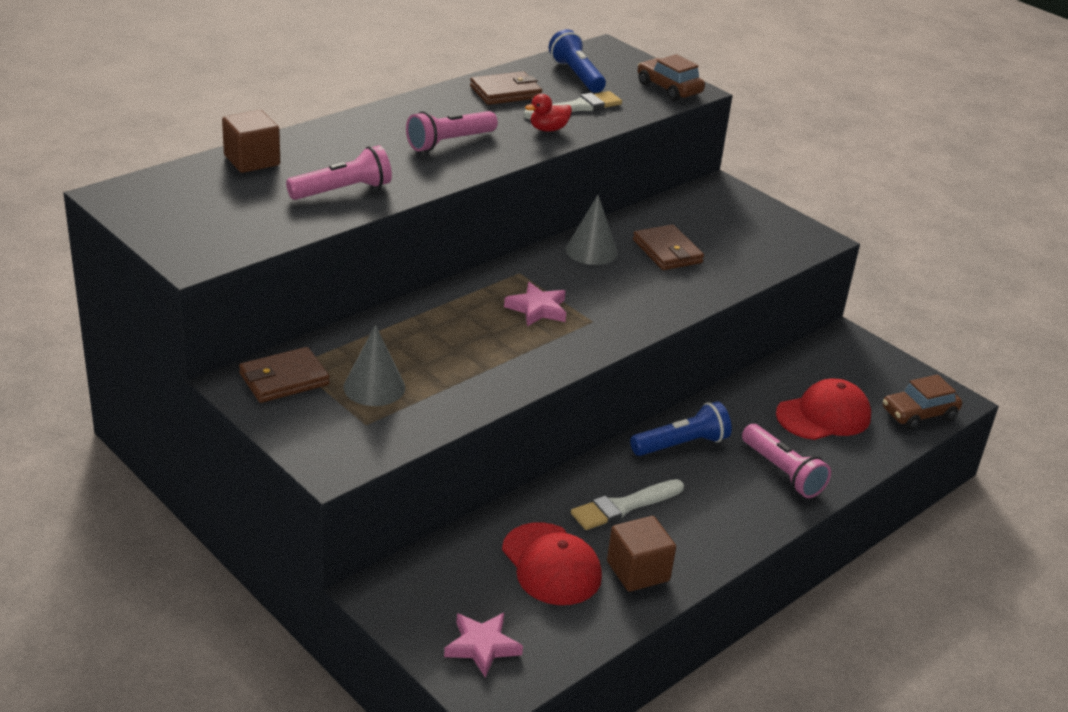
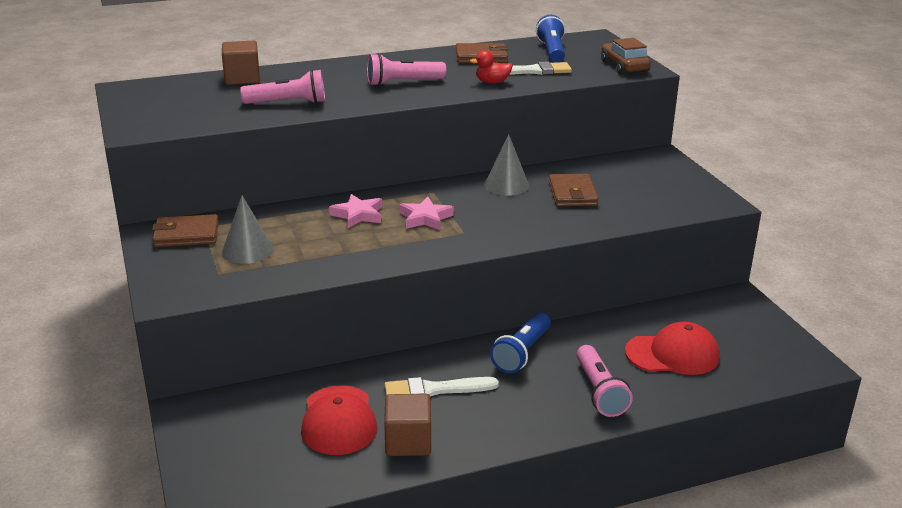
camera: 25 degrees right, 5 degrees down
(482, 646) = (233, 469): pink star -> pink star (358, 215)
(681, 444) = (522, 353): blue flashlight -> blue flashlight turned 120 degrees clockwise
(919, 414) = (770, 370): brown car -> none

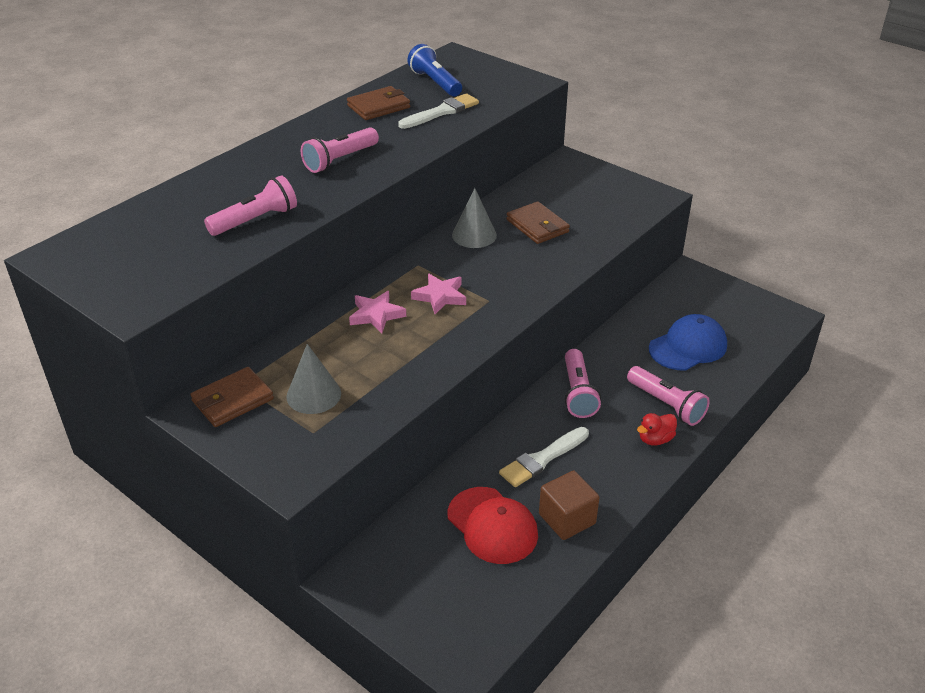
camera: 30 degrees left, 10 degrees up
(242, 79) = (170, 203): brown cube -> none
(492, 82) = (422, 135): red duck -> red duck (655, 439)
(522, 353) = (578, 393): blue flashlight -> pink flashlight
(624, 66) = (514, 83): brown car -> none
(672, 354) = (688, 347): red cap -> blue cap

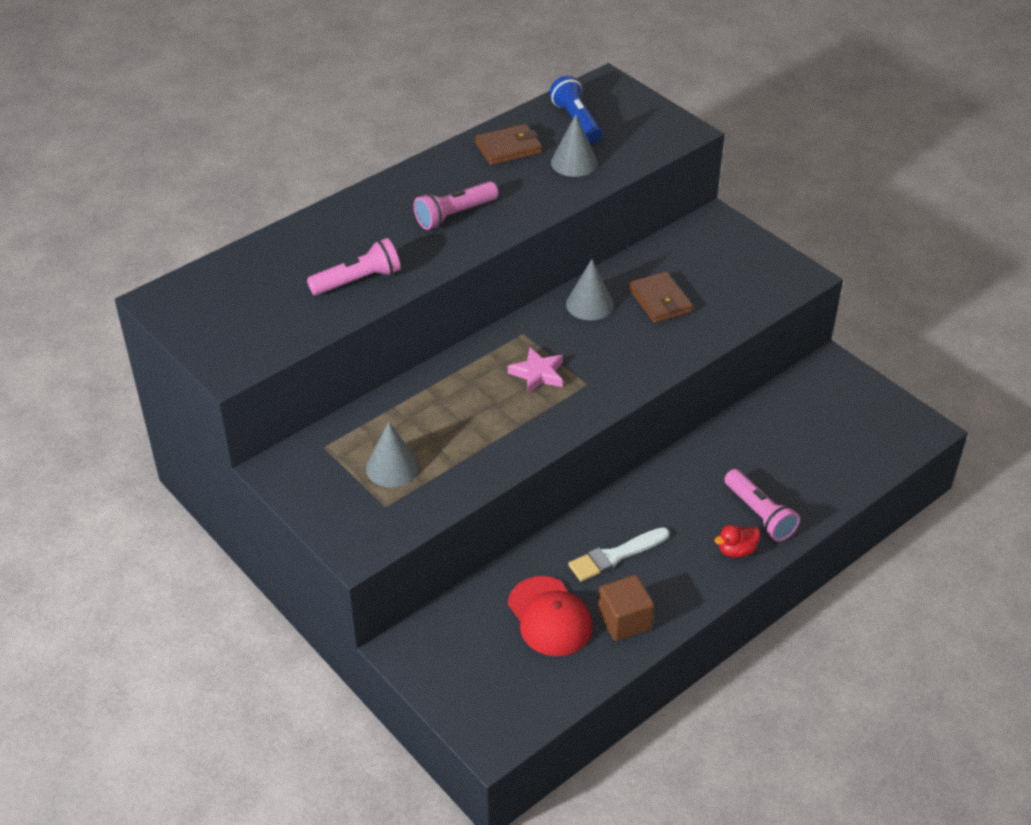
camera: 10 degrees right, 5 degrees up
(233, 400) = (315, 463): brown wallet -> none
(376, 315) = (469, 387): pink star -> none
(441, 112) = (574, 162): white brush -> grey cone
(578, 393) = (670, 489): pink flashlight -> none
(688, 347) = (802, 452): blue cap -> none

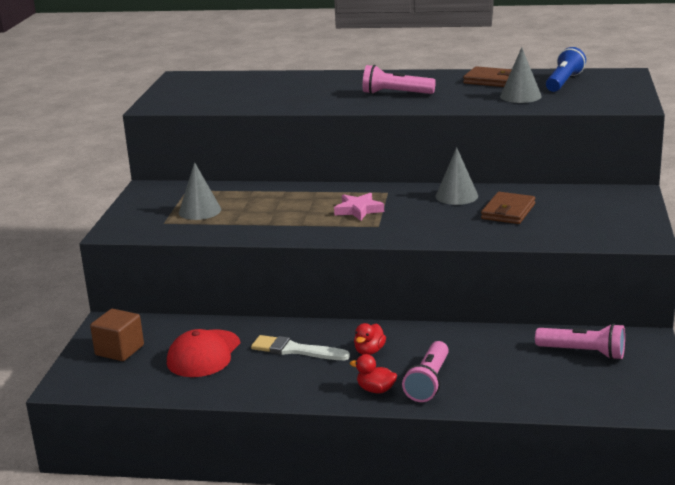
camera: 50 degrees right, 20 degrees down
(358, 280) = (285, 99): pink flashlight -> pink flashlight (583, 352)
(624, 620) = (239, 380): brown cube -> brown cube (119, 350)
(672, 514) = (369, 351): none -> red duck

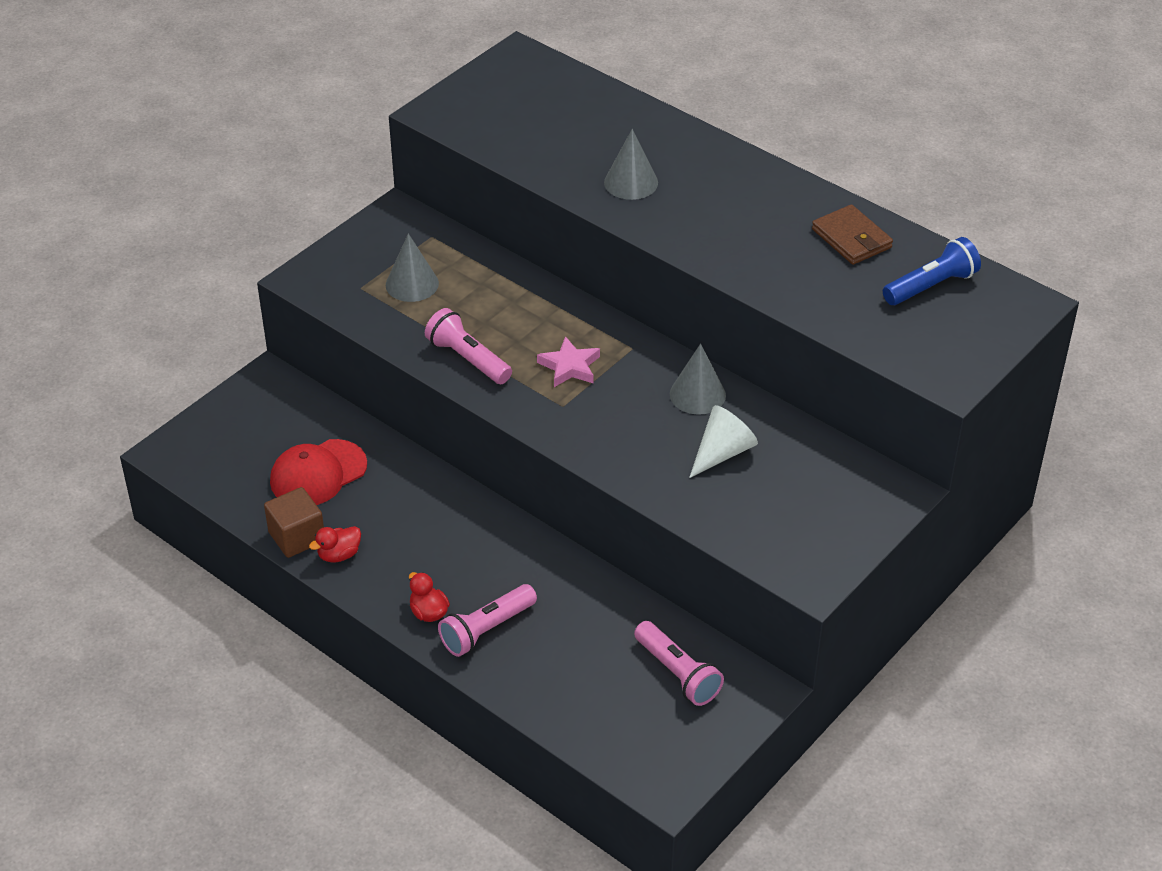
camera: 30 degrees right, 20 degrees up
(119, 350) = (248, 426): brown cube -> brown cube (297, 537)
(295, 350) = (405, 514): white brush -> none
(369, 351) = (472, 555): red duck -> red duck (339, 555)
(395, 94) = (710, 215): pink flashlight -> pink flashlight (468, 359)
(508, 211) = (722, 452): brown wallet -> white cone
(520, 96) = (844, 293): grey cone -> grey cone (631, 182)

